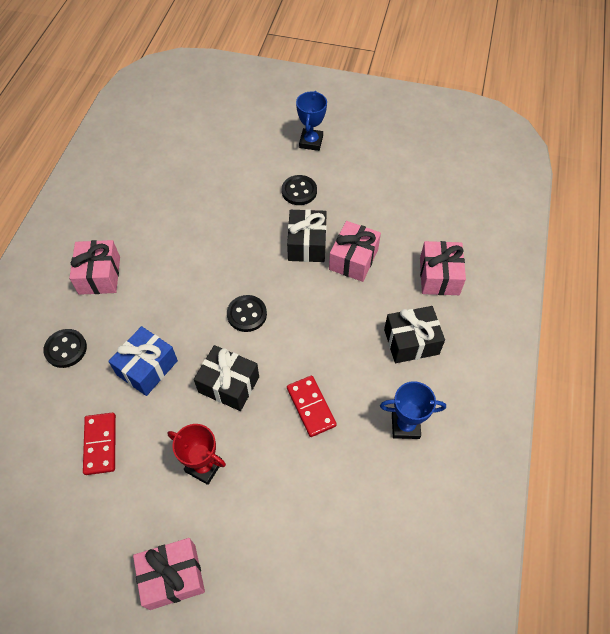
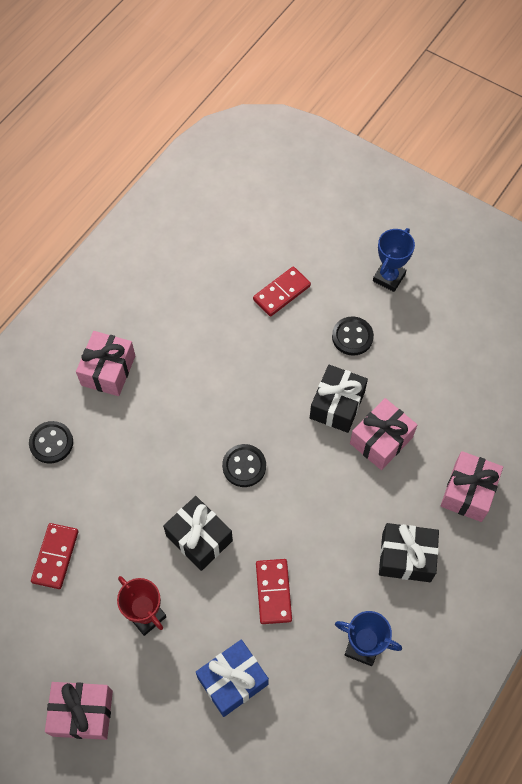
camera: 20 degrees right, 5 degrees up
(147, 368) = (124, 491): blue gift -> blue gift (233, 681)
(229, 176) = (281, 293): none -> red domino

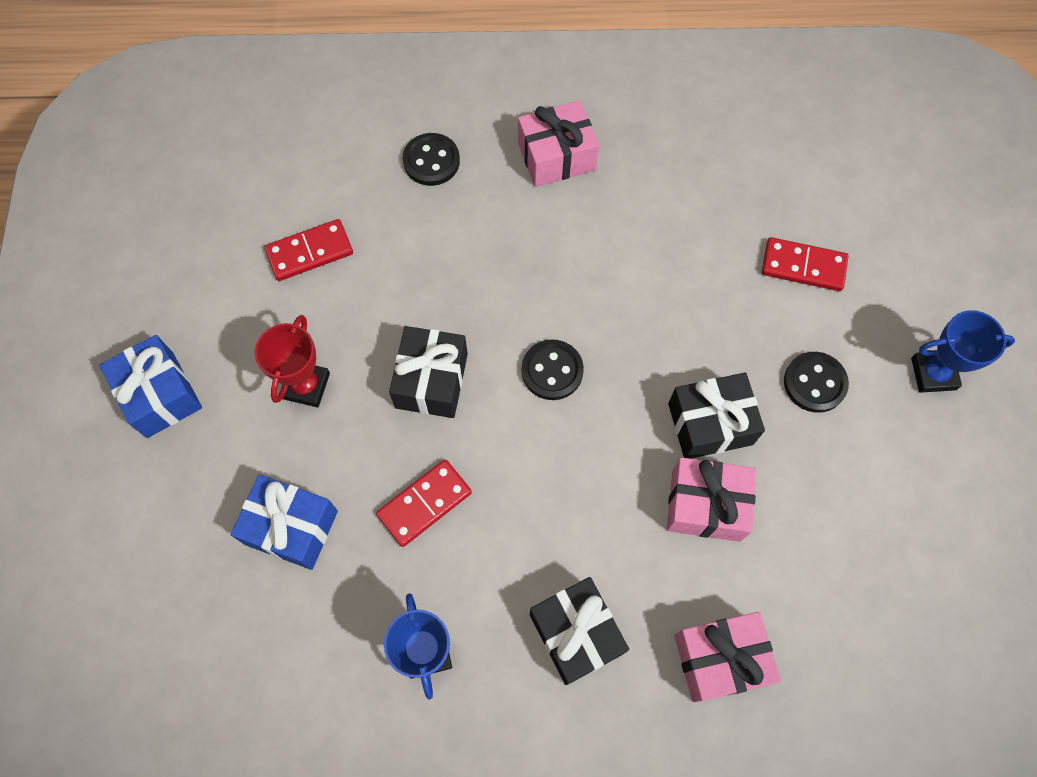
camera: 55 degrees right, 5 degrees up
(82, 713) = (160, 394): pink gift -> blue gift

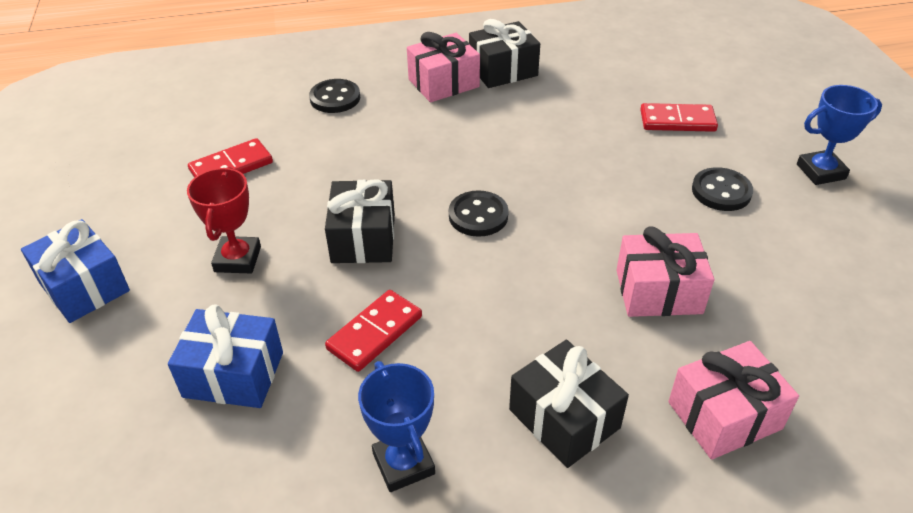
camera: 10 degrees left, 25 degrees down
(710, 423) = (639, 232): black gift -> black gift (503, 70)

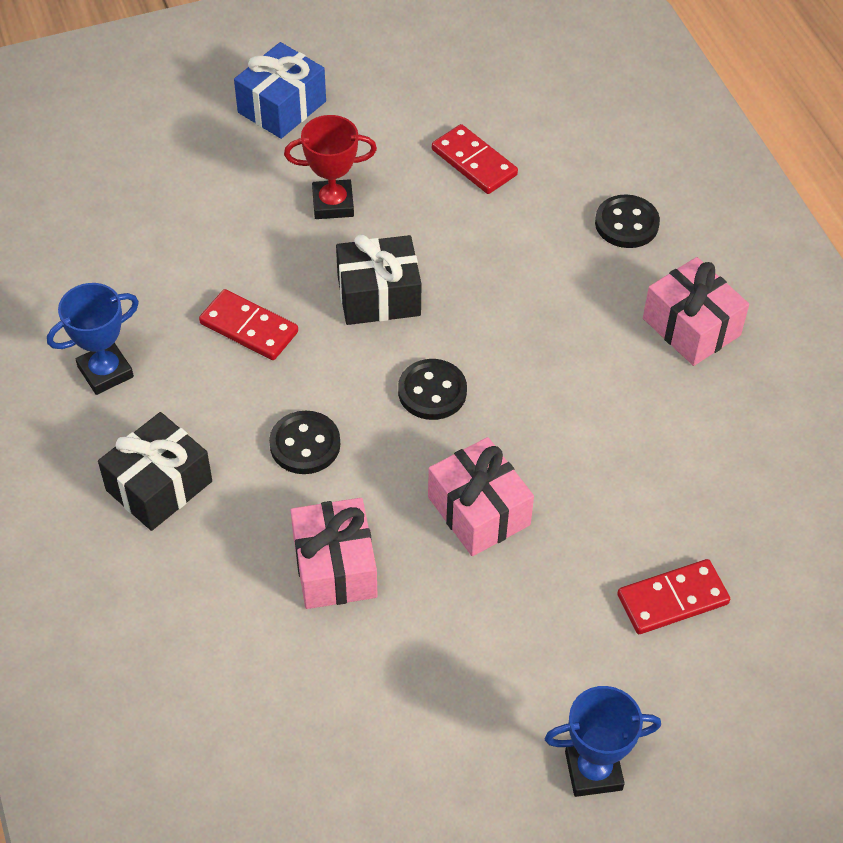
camera: 80 degrees right, 10 degrees up
(233, 375) = (190, 237): blue gift -> none
(503, 70) = (742, 388): black gift -> none
(677, 121) = (672, 599): red domino -> red domino turned 75 degrees clockwise
(721, 191) = (524, 643): black button -> black button (305, 444)
(724, 415) = (171, 619): pink gift -> pink gift (478, 511)
(820, 171) = (593, 770): blue trophy -> blue trophy turned 75 degrees counterclockwise

